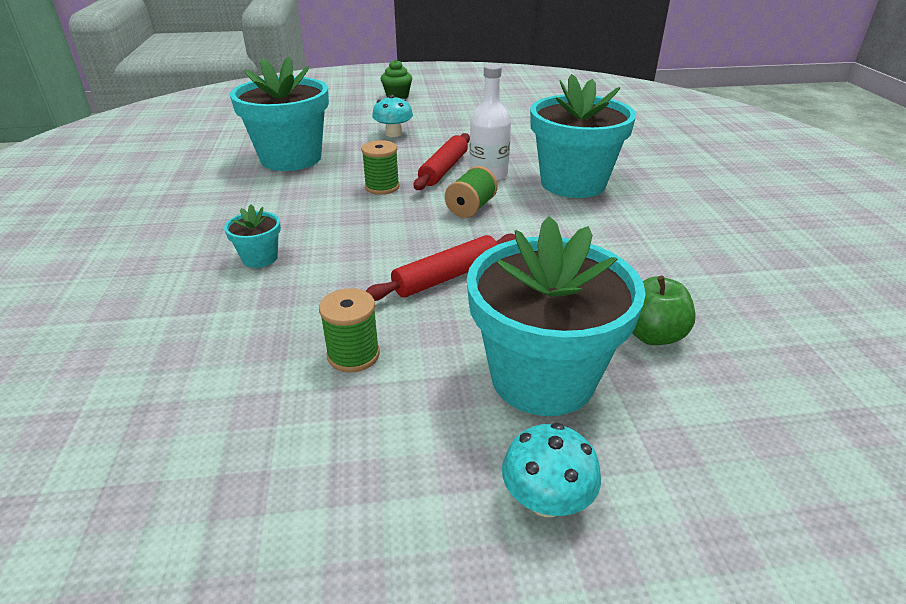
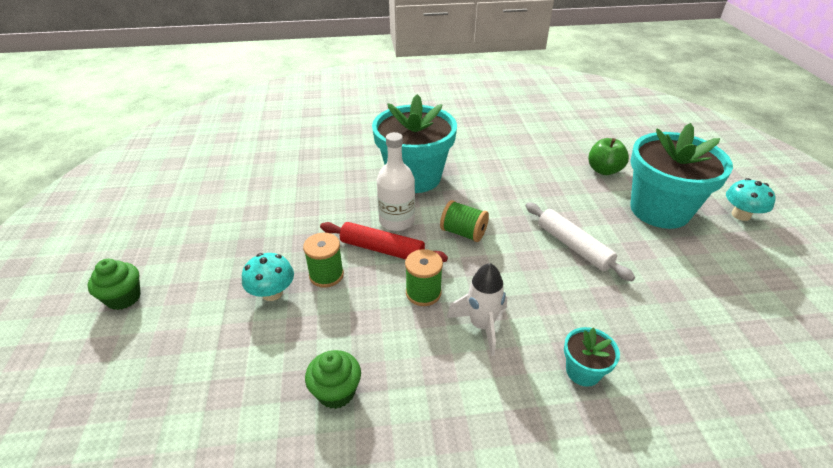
camera: 90 degrees left, 5 degrees up
(291, 158) = (336, 392): turquoise flower pot -> green cupcake
(334, 212) = (481, 325): none -> white rocket
(353, 355) = (682, 289): green spool -> green spool (326, 275)
(446, 277) = (573, 246): red rolling pin -> white rolling pin

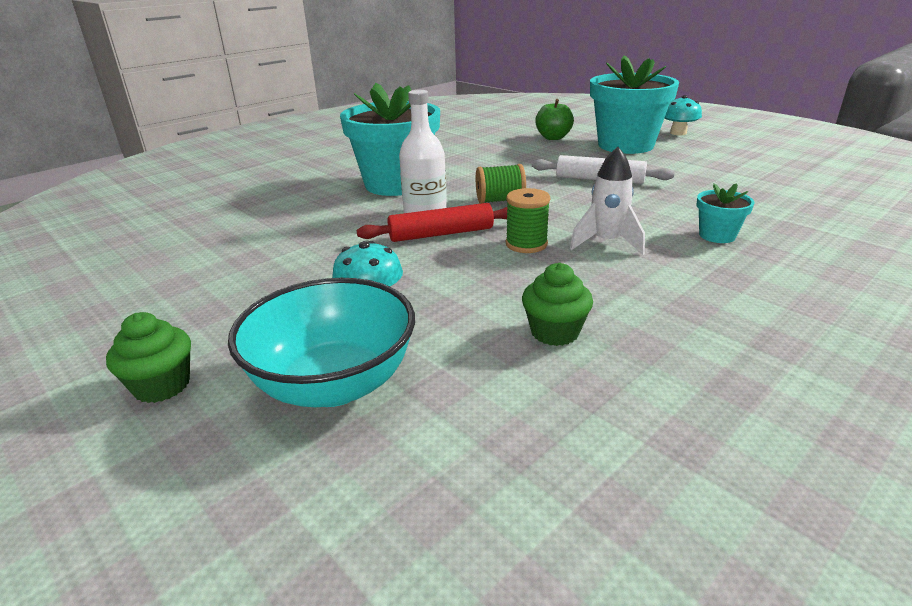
camera: 35 degrees left, 10 degrees down
(186, 350) = (334, 384): none -> turquoise bowl
(326, 275) = (412, 268): green spool -> none

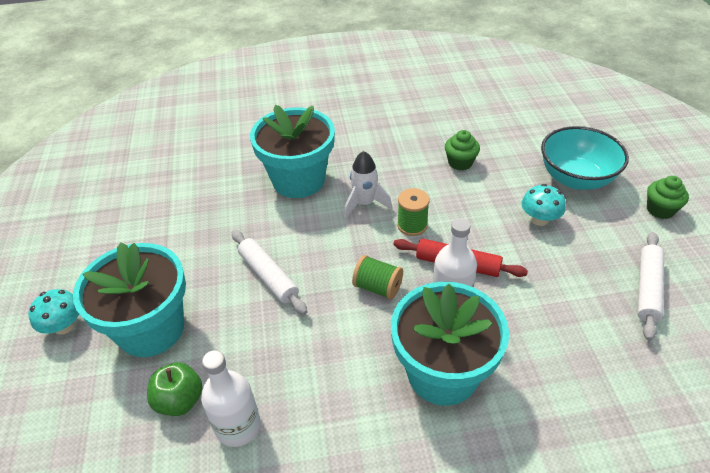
camera: 145 degrees left, 15 degrees up
(205, 281) = (647, 289): none -> white rolling pin
(505, 141) = (238, 426): none -> white bottle
(717, 235) = (298, 180): turquoise flower pot -> turquoise flower pot, size x2.30

